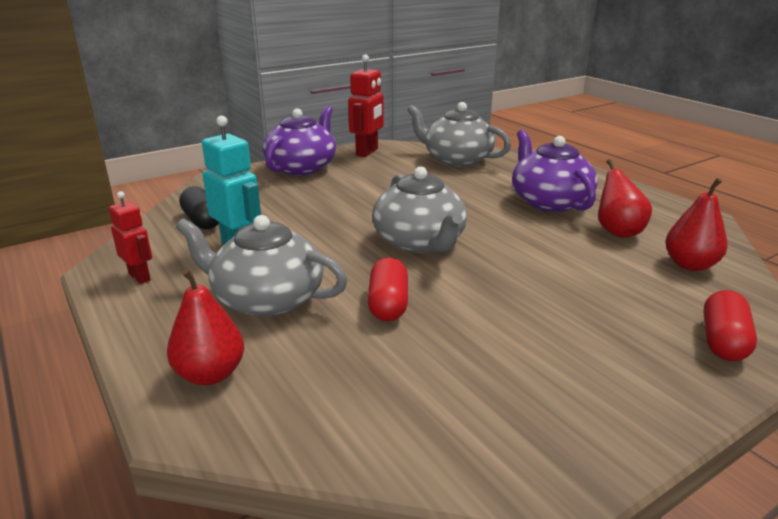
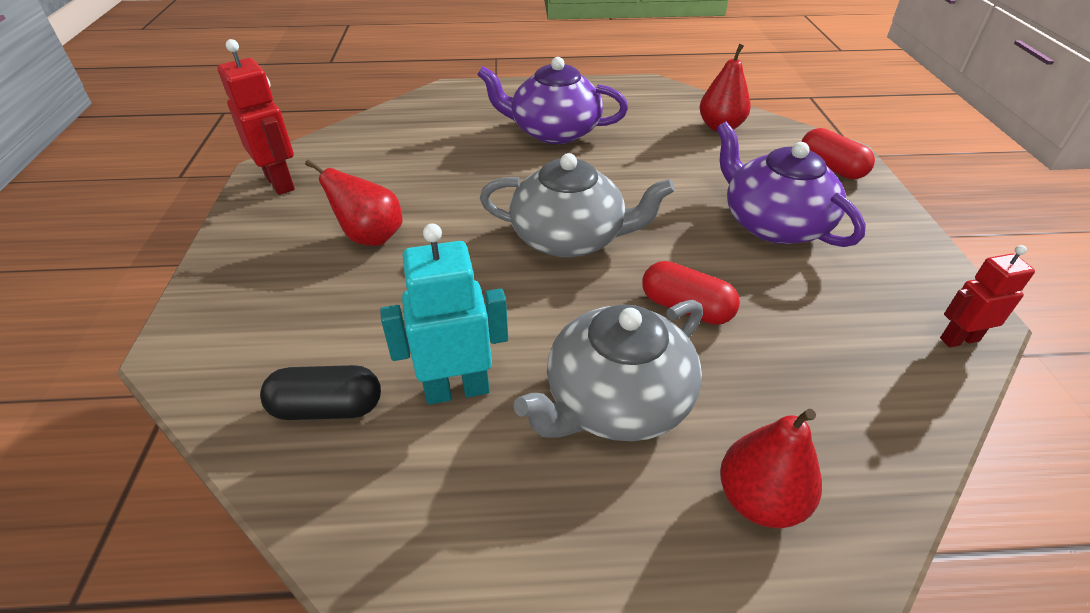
camera: 60 degrees left, 15 degrees up
(140, 277) = (457, 530): red robot -> red robot (959, 339)
(302, 167) = (255, 252): purple teapot -> purple teapot (773, 223)
(457, 159) = (391, 135): grey teapot -> none
(617, 231) = (642, 128): red pear -> red pear (370, 237)

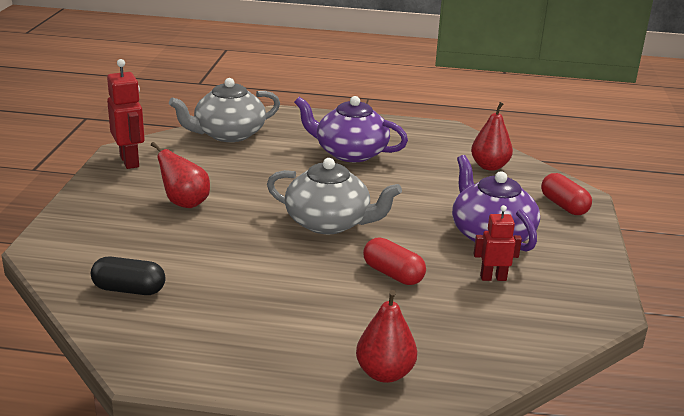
camera: 10 degrees right, 15 degrees down
(457, 389) = (214, 293): turquoise robot -> none
(616, 401) = (317, 314): grey teapot -> grey teapot (228, 134)
(959, 339) = (584, 320): red robot -> red robot (493, 278)

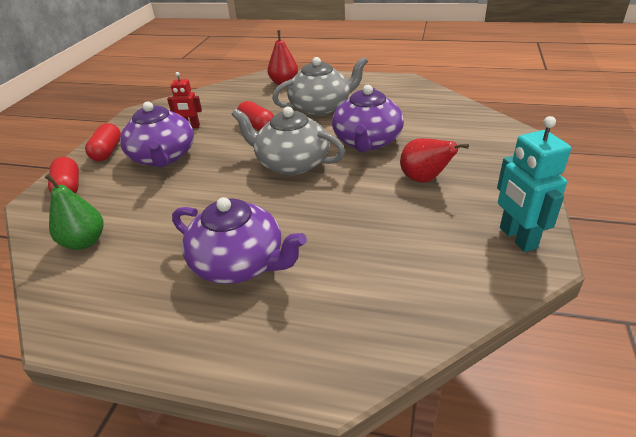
camera: 170 degrees left, 10 degrees up
(129, 290) = (433, 111): black capsule -> none
(130, 161) = (517, 238): red robot -> turquoise robot
(228, 134) = (407, 304): grey teapot -> grey teapot (321, 107)
(238, 246) = (367, 141): none -> purple teapot
(489, 166) = (85, 242): red pear -> green pear
(572, 244) = (107, 152): none -> red capsule

